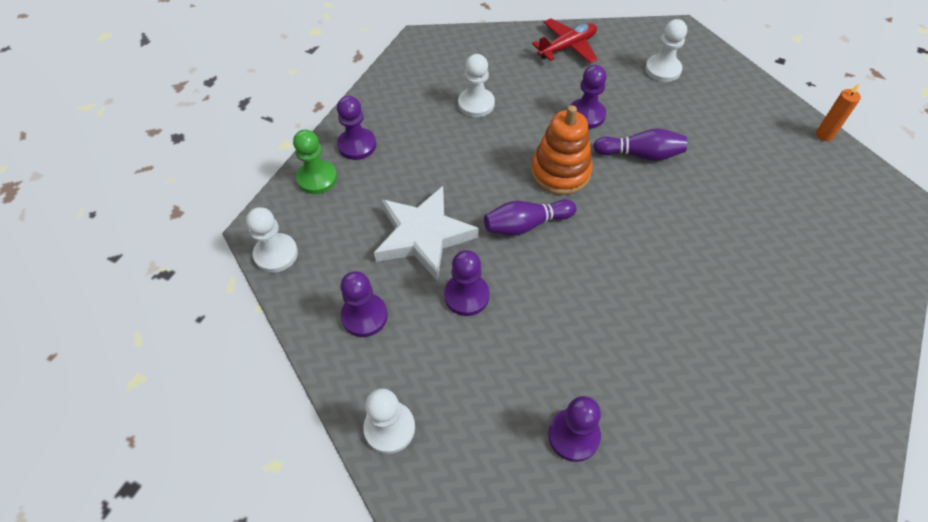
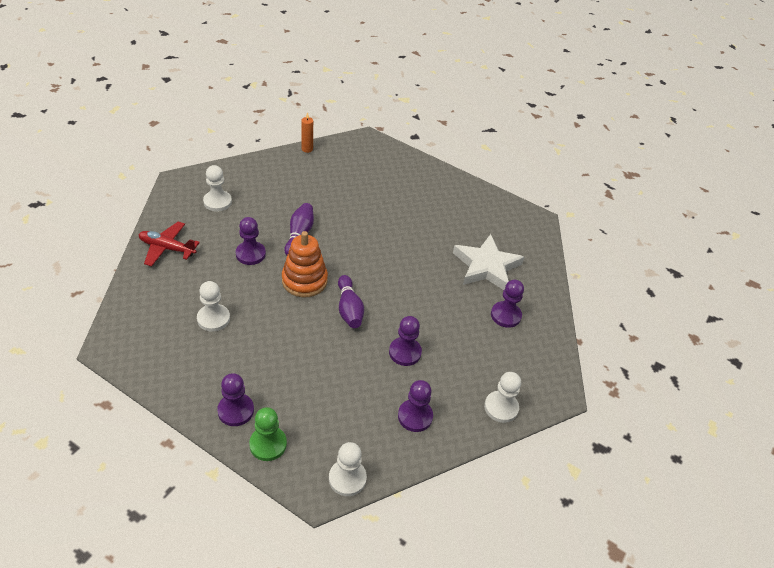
camera: 90 degrees left, 10 degrees down
(423, 236) = (347, 372): white star -> white star (486, 266)
(567, 47) = (167, 248): red plane -> red plane turned 45 degrees counterclockwise

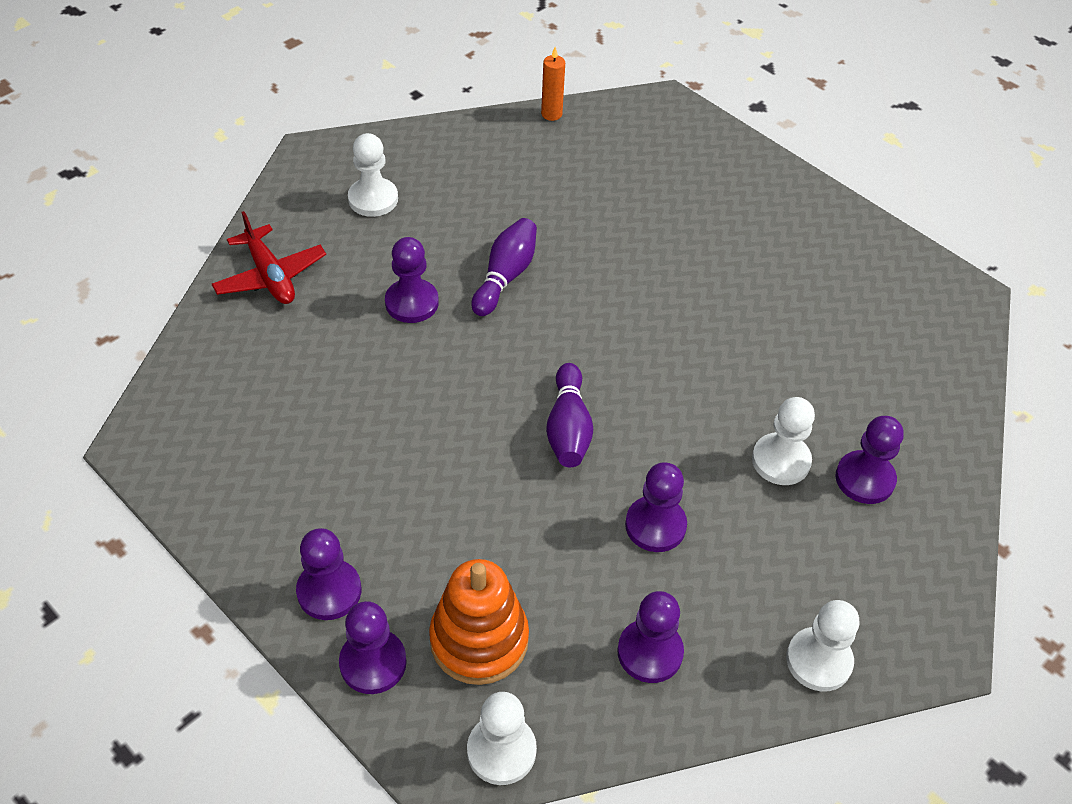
camera: 15 degrees right, 5 degrees up
(167, 248) = (270, 276): red plane -> red plane turned 150 degrees counterclockwise
(213, 319) = (324, 415): white pawn -> white pawn (781, 461)
(268, 444) = (373, 663): green pawn -> purple pawn
(304, 281) = (498, 364): orange stacking toy -> orange stacking toy (479, 640)
(486, 266) = (846, 377): white star -> none

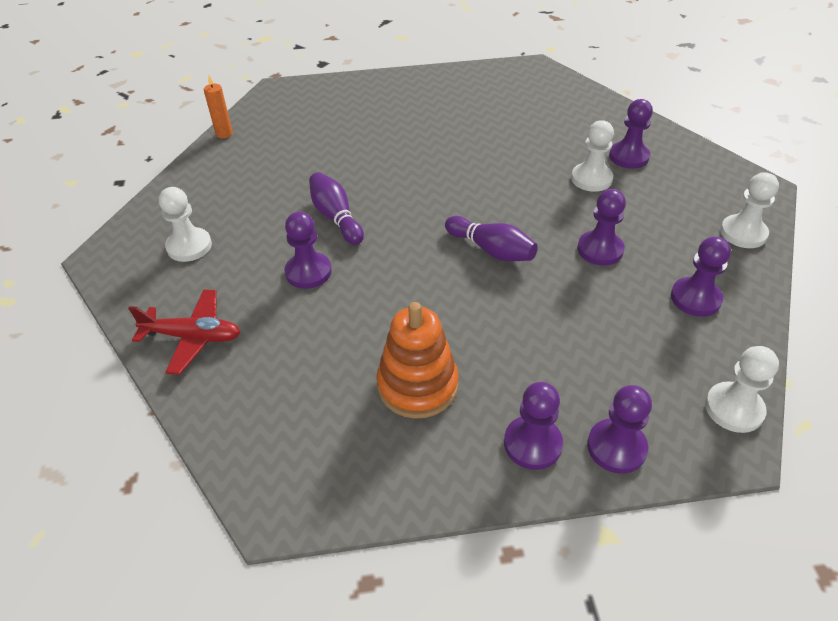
camera: 50 degrees left, 5 degrees down
(479, 640) = (634, 377): orange stacking toy -> orange stacking toy (417, 385)

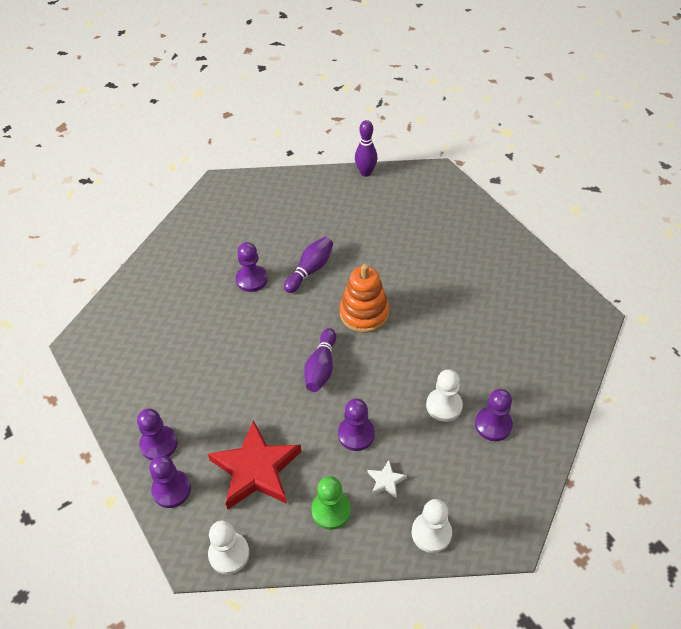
camera: 65 degrees right, 5 degrees up
(189, 246) = (246, 214): white pawn -> none
(193, 337) = (176, 254): red plane -> none
(224, 134) = (365, 173): orange candle -> purple bowling pin
(417, 385) = (181, 371): orange stacking toy -> orange stacking toy (364, 313)
(615, 348) = (256, 469): none -> red star
(670, 245) = (386, 481): none -> white star
(695, 298) = (331, 510): purple pawn -> green pawn

